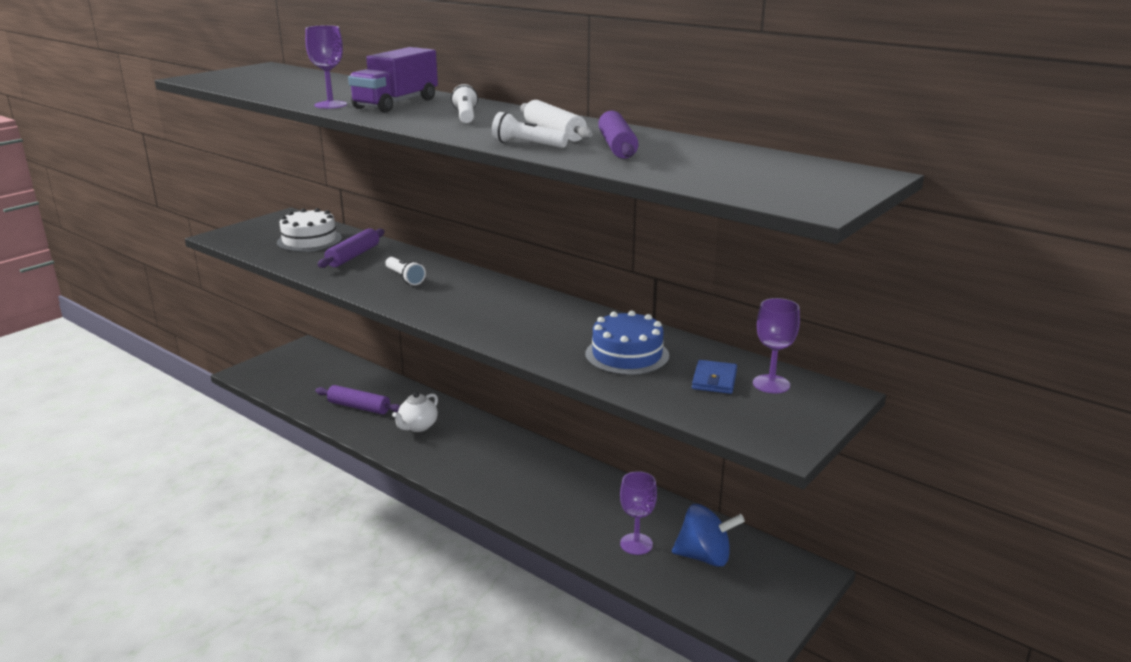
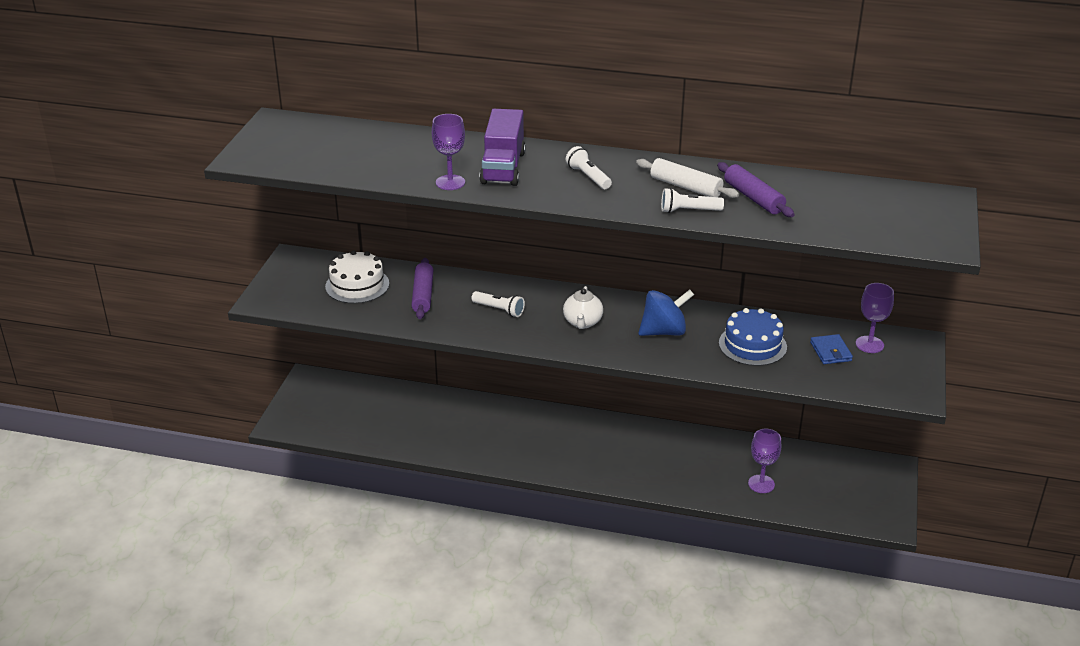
camera: 25 degrees left, 10 degrees up
(359, 407) = (431, 429): purple rolling pin -> none
(417, 427) = (502, 433): white teapot -> white teapot (582, 322)
(704, 557) = (815, 478): blue spinning top -> blue spinning top (664, 331)

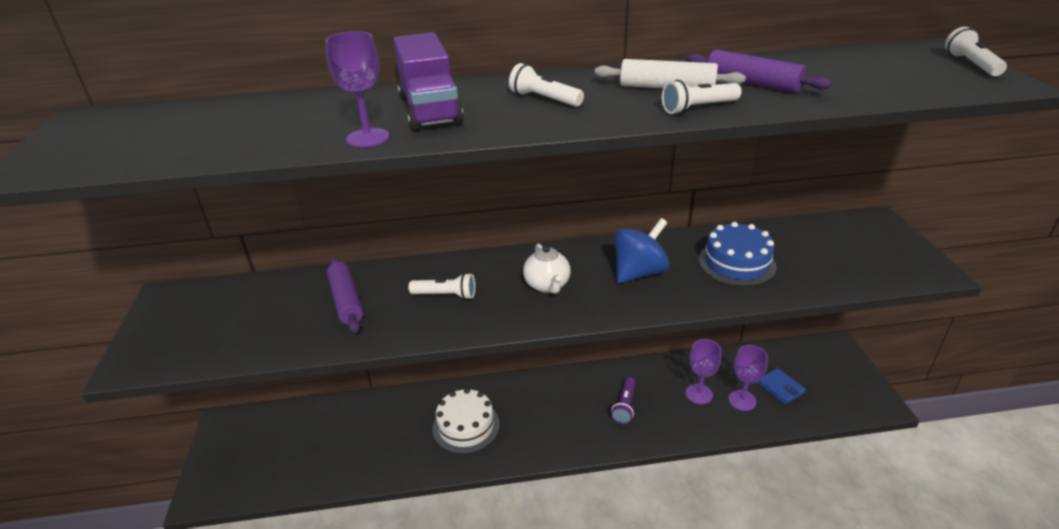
camera: 20 degrees left, 0 degrees up
(357, 285) = (259, 309): white cake -> white cake (466, 426)
(650, 458) = (624, 406): none -> purple flashlight
(830, 351) = (813, 250): blue wallet -> blue wallet (780, 387)
(869, 344) = (839, 233): purple goblet -> purple goblet (699, 394)
(950, 221) = (971, 64): none -> white flashlight

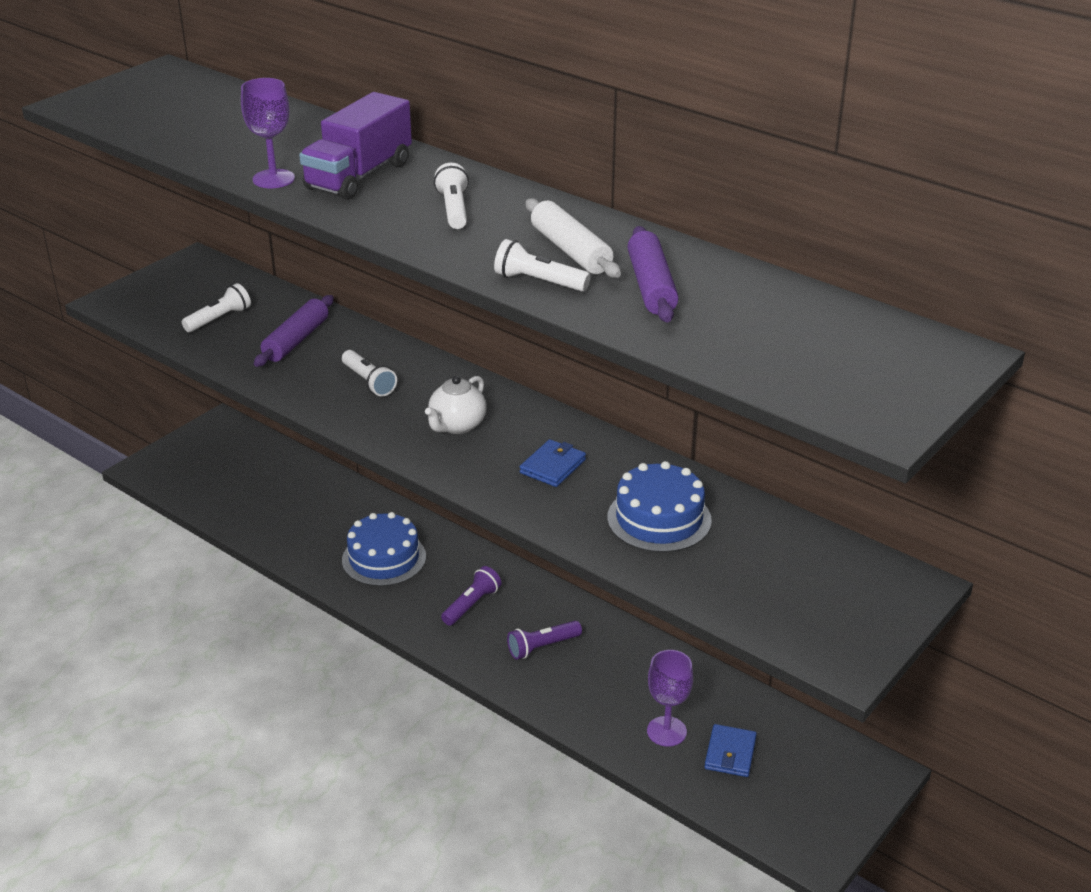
camera: 45 degrees right, 0 degrees up
(466, 426) = (384, 558): white cake -> blue cake
(555, 413) = (471, 605): none -> purple flashlight
(639, 272) = (552, 466): blue spinning top -> blue wallet
(699, 394) = (632, 692): purple goblet -> none
(971, 64) = (925, 389): white flashlight -> white flashlight (219, 319)

